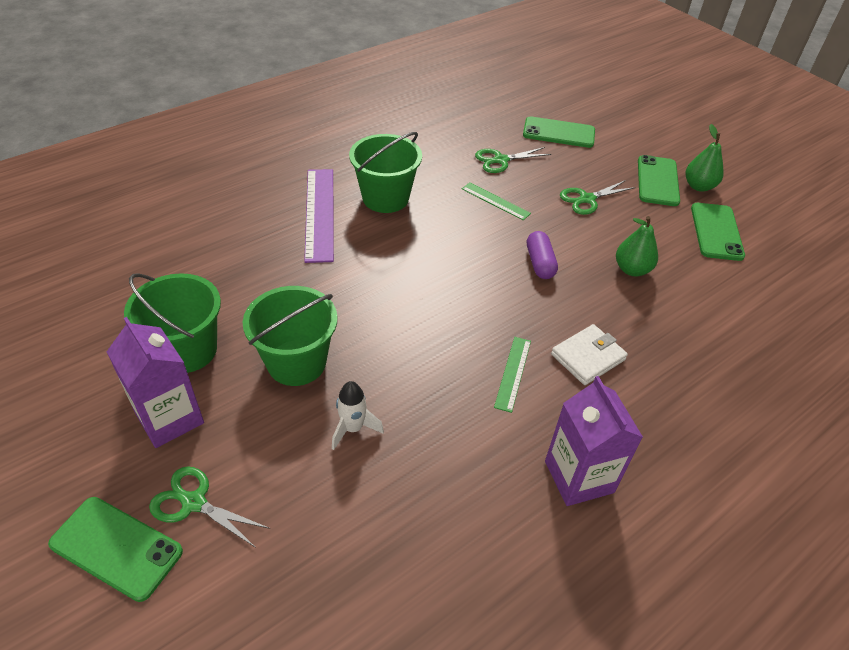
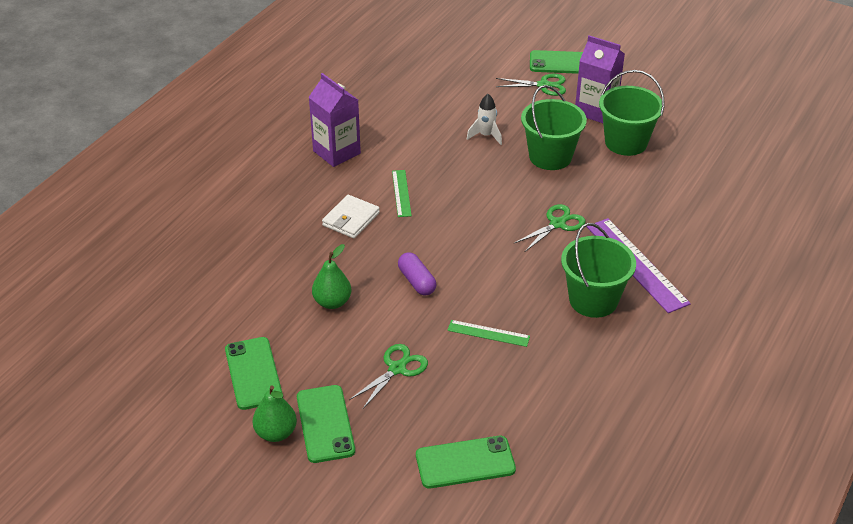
camera: 160 degrees right, 5 degrees down
(501, 160) = (511, 390): green scissors -> green scissors (557, 224)

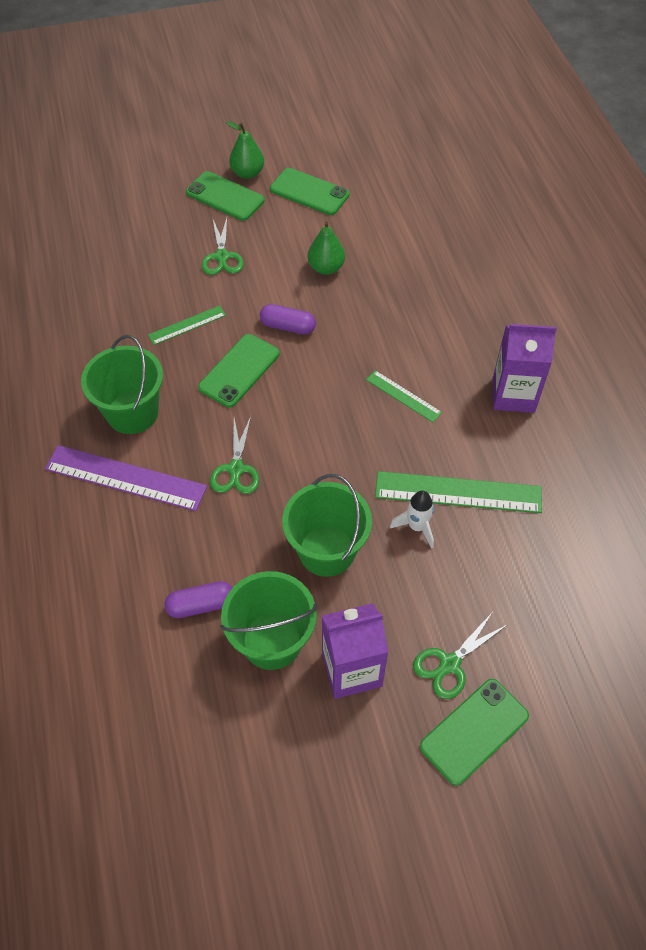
camera: 135 degrees right, 15 degrees up
(351, 219) = (407, 340): white wallet -> none
(441, 134) = (458, 492): none -> green ruler
(465, 462) = (111, 233): green phone -> green phone (239, 371)
(650, 178) = (201, 605): none -> purple capsule

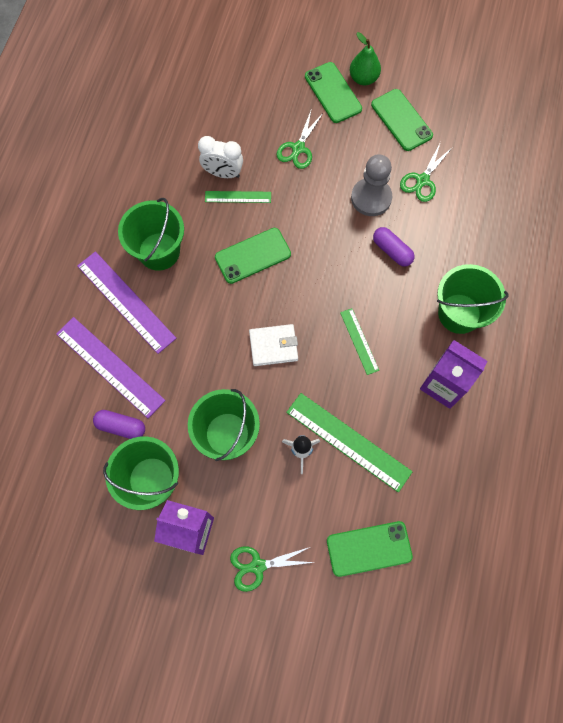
camera: 30 degrees right, 15 degrees up
(148, 551) = (110, 367): none -> purple ruler
(156, 311) = (223, 173): none -> white clock
(236, 469) = (204, 335): green scissors -> green scissors (422, 180)
(288, 326) = (310, 236): purple capsule -> purple capsule (392, 251)
(318, 443) = (273, 346): none -> white wallet
(326, 268) = (371, 198): green pear -> grey pawn
(474, 731) = (243, 622): green phone -> green phone (369, 548)
(482, 327) = (459, 313): none -> green bucket

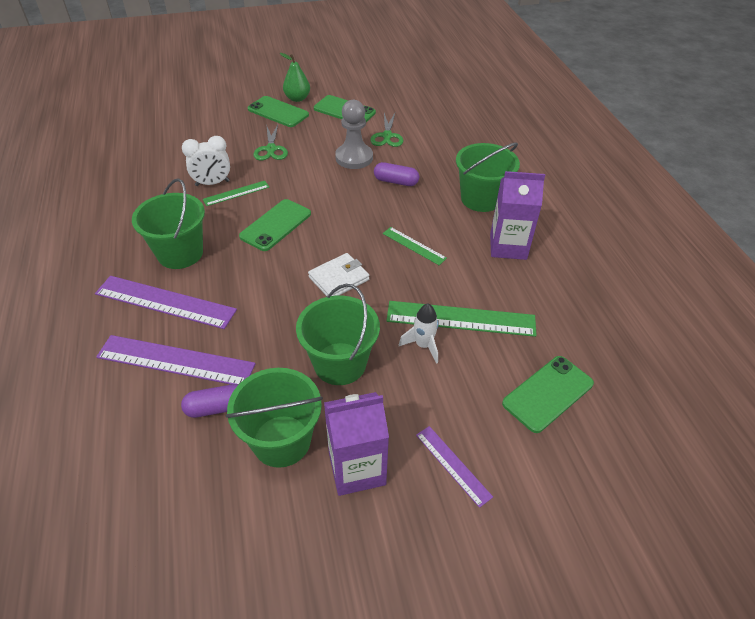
camera: 30 degrees left, 25 degrees down
(258, 566) = (453, 465): green scissors -> purple ruler

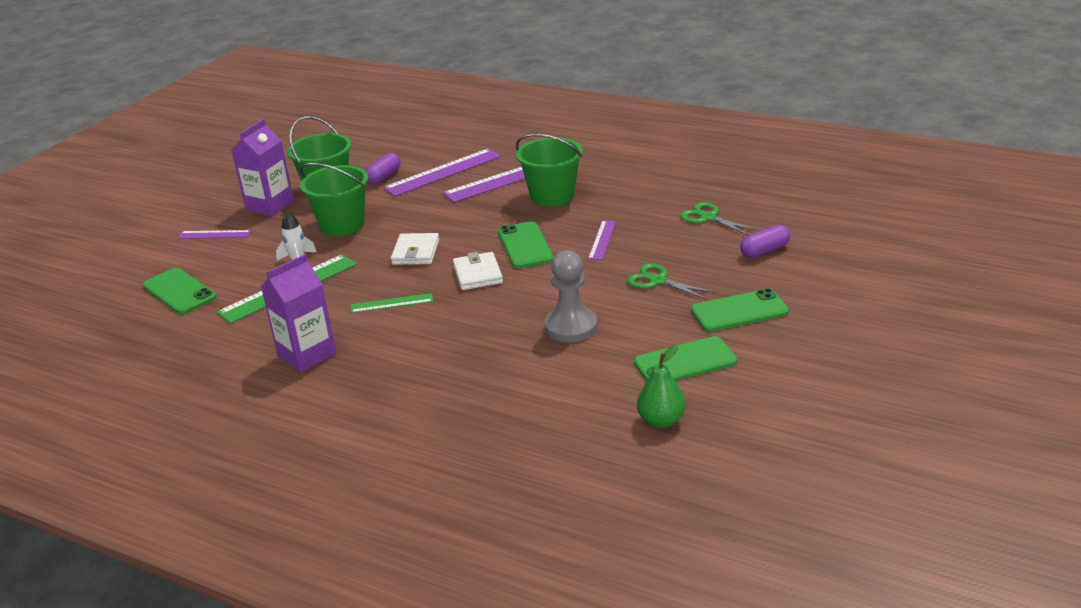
camera: 135 degrees right, 15 degrees down
(212, 183) = (636, 232): white clock -> none
(236, 193) = (602, 240): green ruler -> purple ruler
(297, 98) = (760, 337): green pear -> green pear (661, 421)
(336, 226) = (478, 274): none -> white wallet
(387, 136) = (584, 369): green scissors -> green scissors (708, 218)
(396, 181) = (492, 335): purple capsule -> purple capsule (765, 250)
(481, 199) = (385, 377): green bucket -> none
(547, 393) = (179, 291): green phone -> green phone turned 45 degrees counterclockwise

